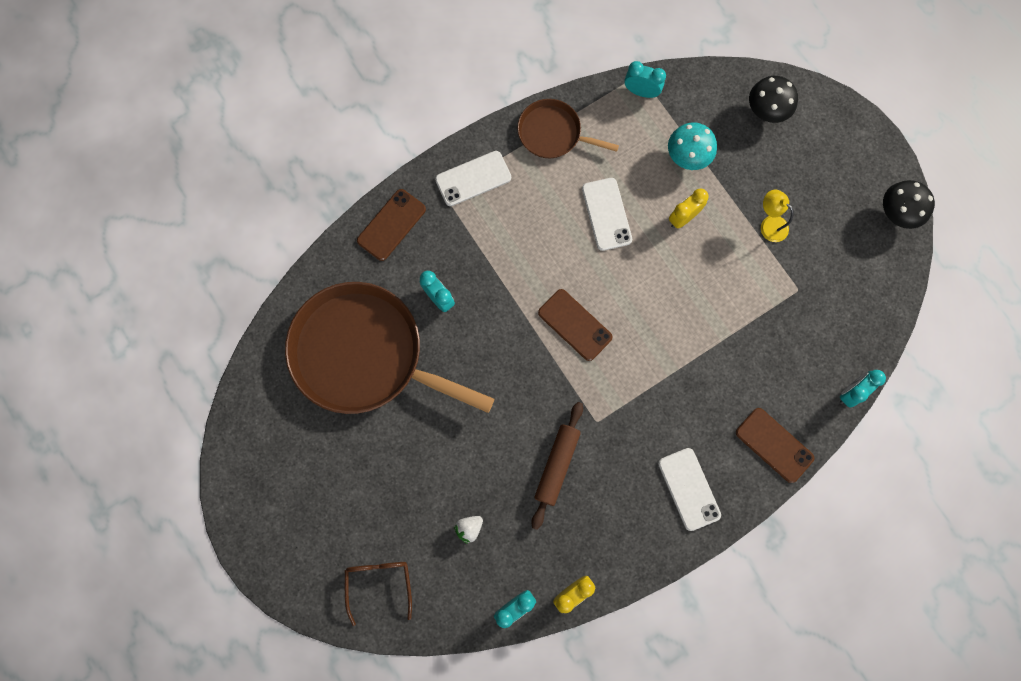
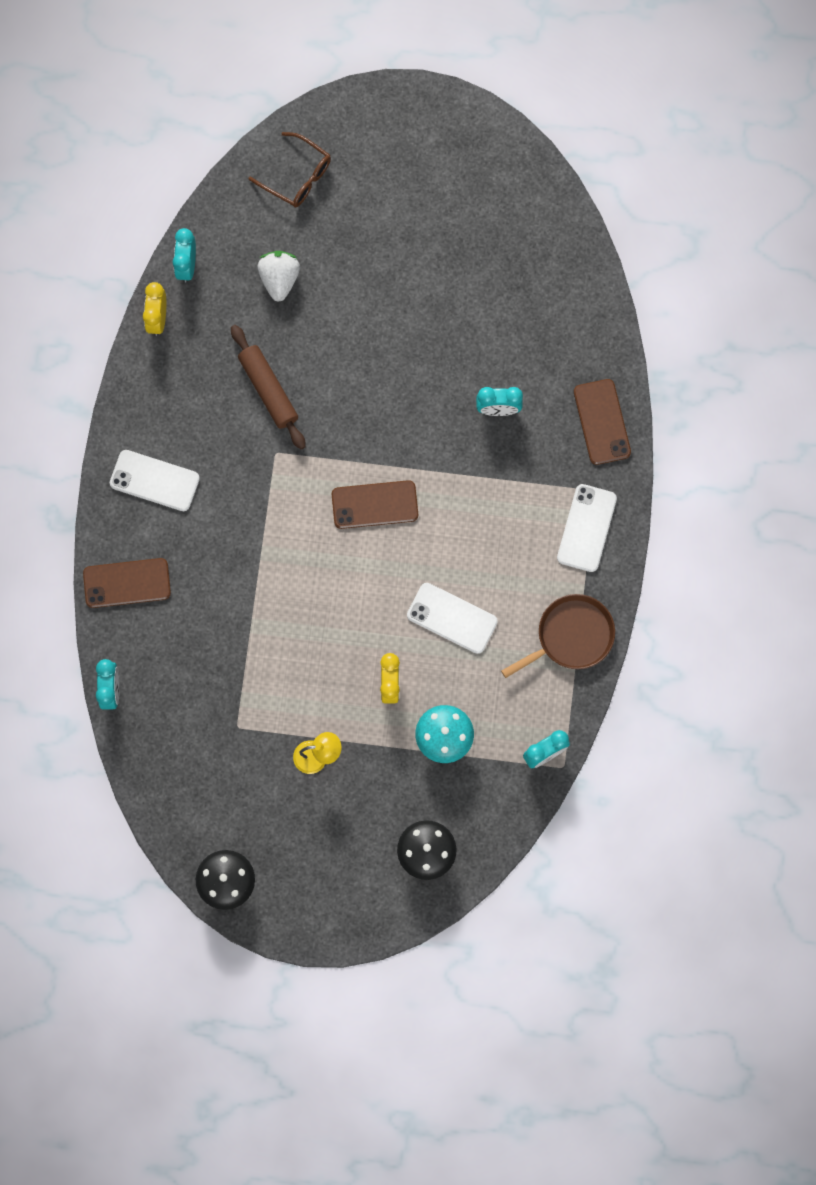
camera: 130 degrees right, 0 degrees up
(364, 354) = (500, 309): brown pan -> none
(469, 528) = (279, 279): white strawberry -> white strawberry, size x1.56

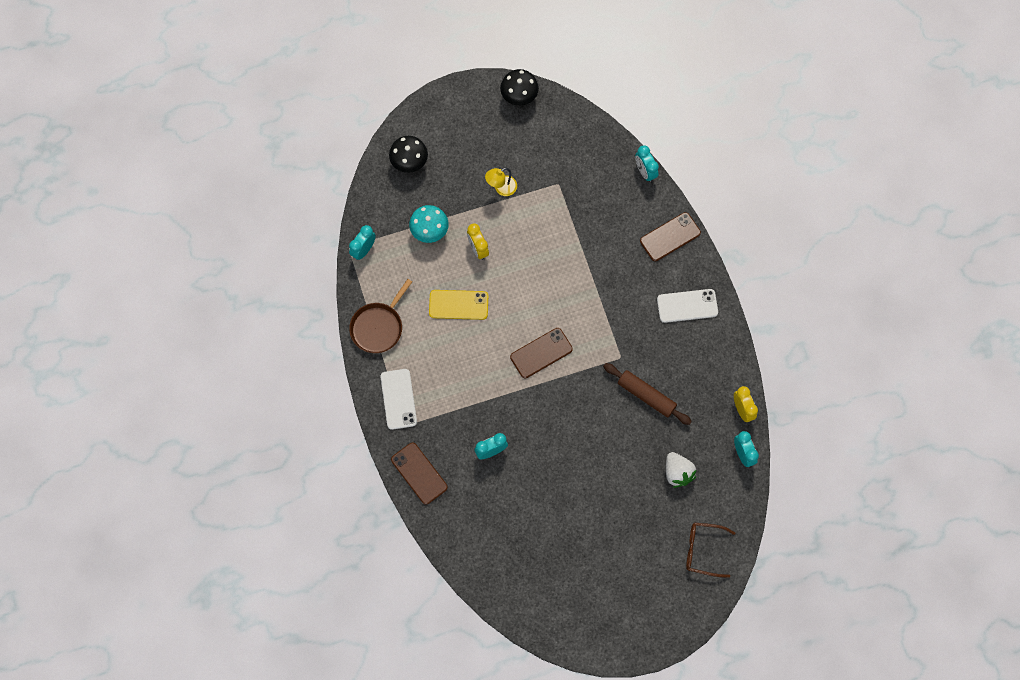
camera: 155 degrees right, 5 degrees down
(452, 618) = (458, 305): white phone -> yellow phone

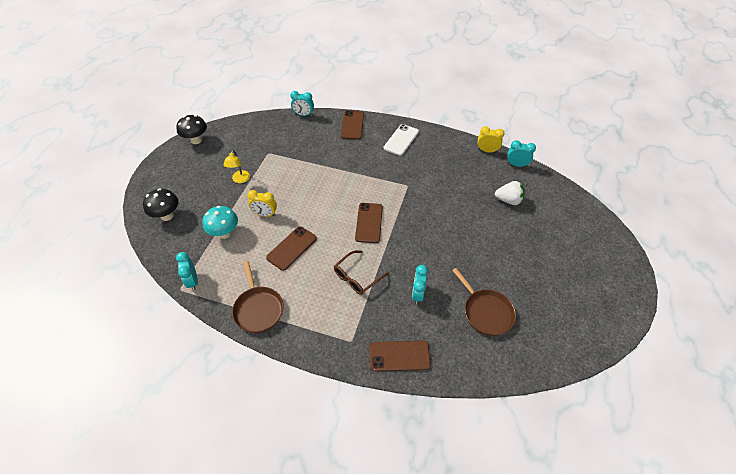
camera: 55 degrees left, 20 degrees down
(398, 399) = (326, 331): white phone -> none
(458, 305) = (292, 248): yellow phone -> brown phone
(515, 522) = (486, 312): none -> brown pan
(646, 395) = (443, 187): brown rolling pin -> none
(703, 550) = (573, 217): brown glasses -> brown glasses (357, 277)

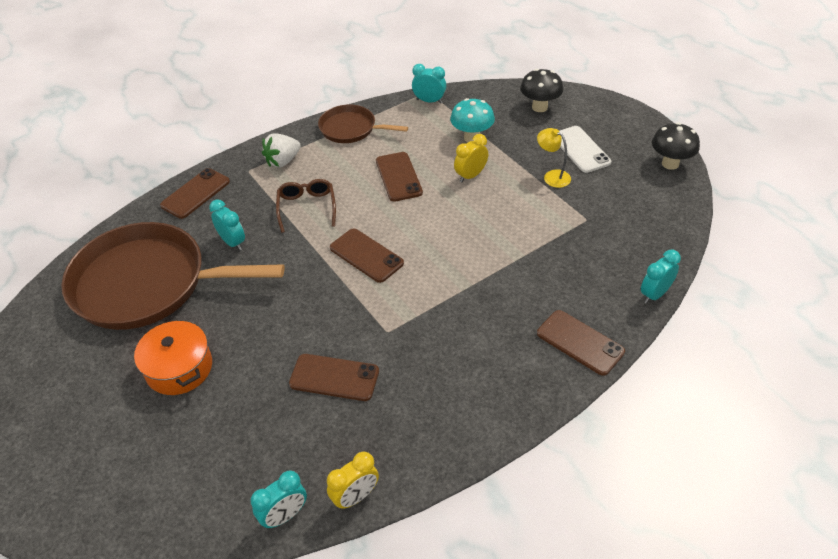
camera: 130 degrees right, 5 degrees down
(401, 140) = (490, 386): white phone -> white phone (580, 149)
(449, 188) = (334, 377): none -> brown phone
(486, 312) = (148, 284): brown pan -> brown pan, size x1.99
(508, 200) = (239, 436): white strawberry -> white strawberry (283, 161)
(509, 248) = (179, 368): none -> orange pot

